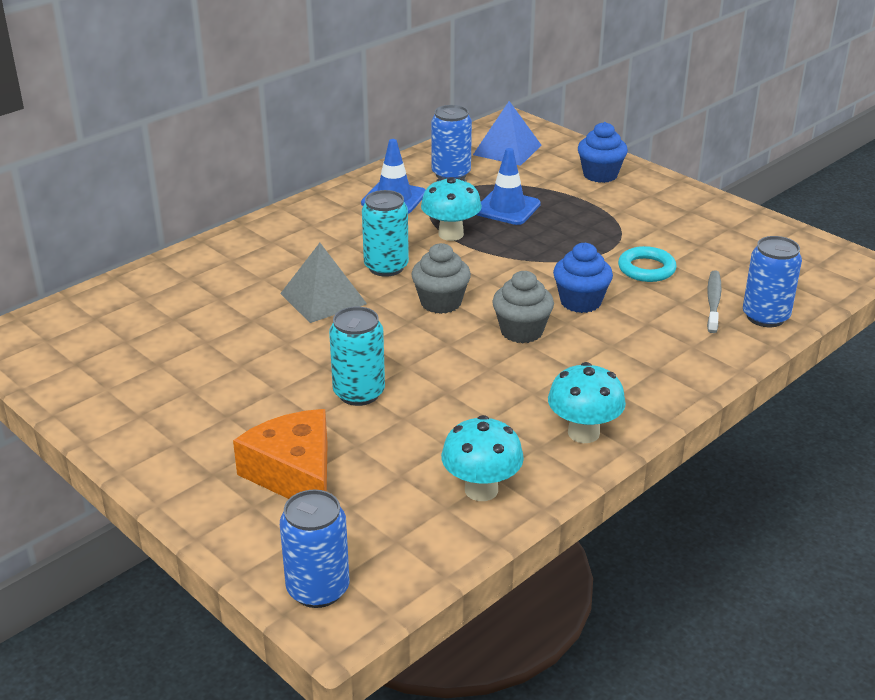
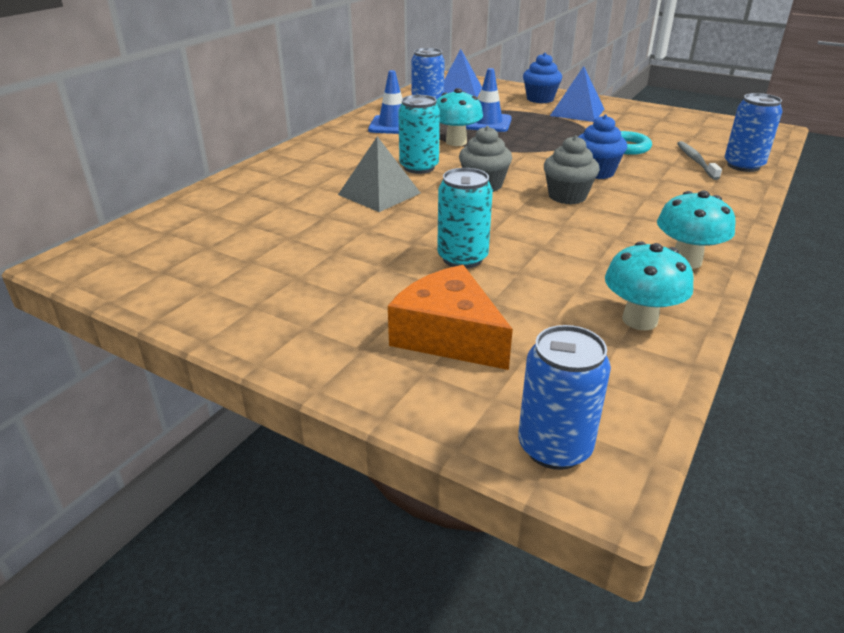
camera: 15 degrees left, 0 degrees up
(631, 203) = (577, 112): none -> blue pyramid

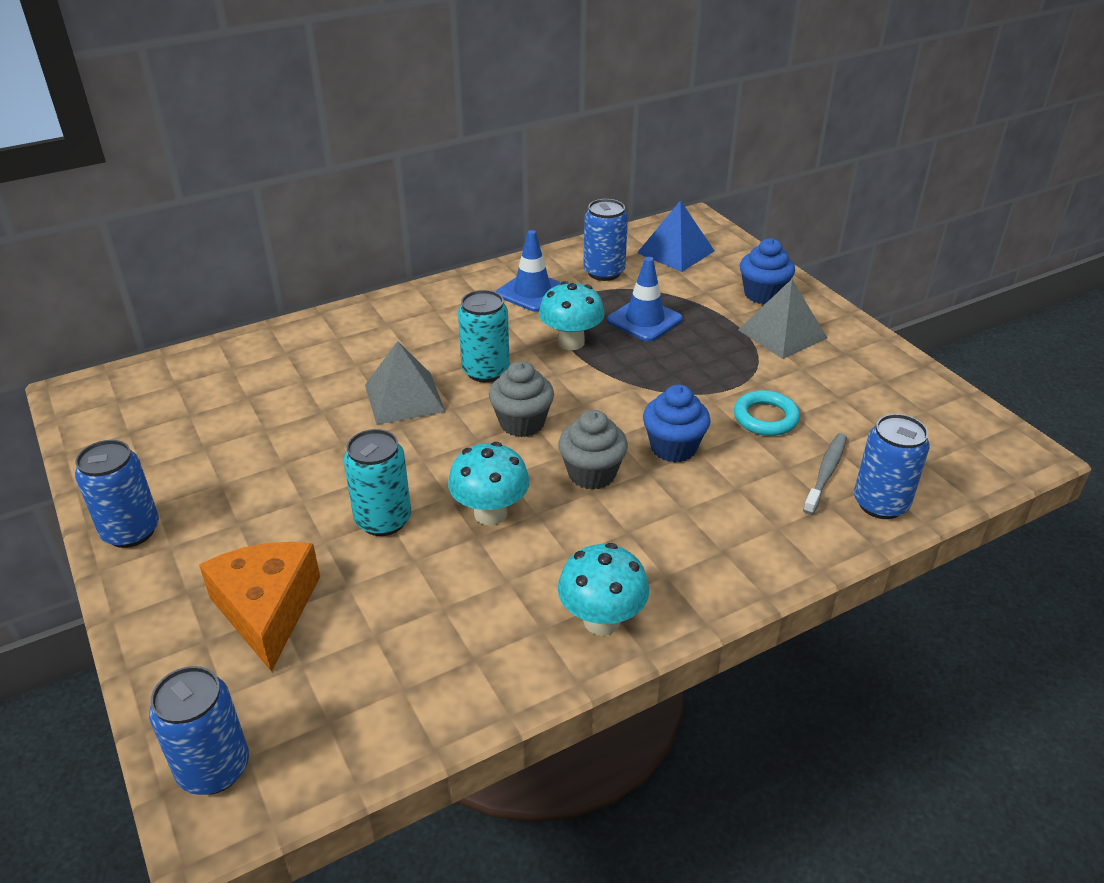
camera: 30 degrees right, 5 degrees up
(254, 330) = (131, 531): none -> blue can
(577, 112) = (782, 333): blue pyramid -> grey pyramid
(639, 320) = (453, 673): turquoise mushroom -> turquoise mushroom (490, 513)

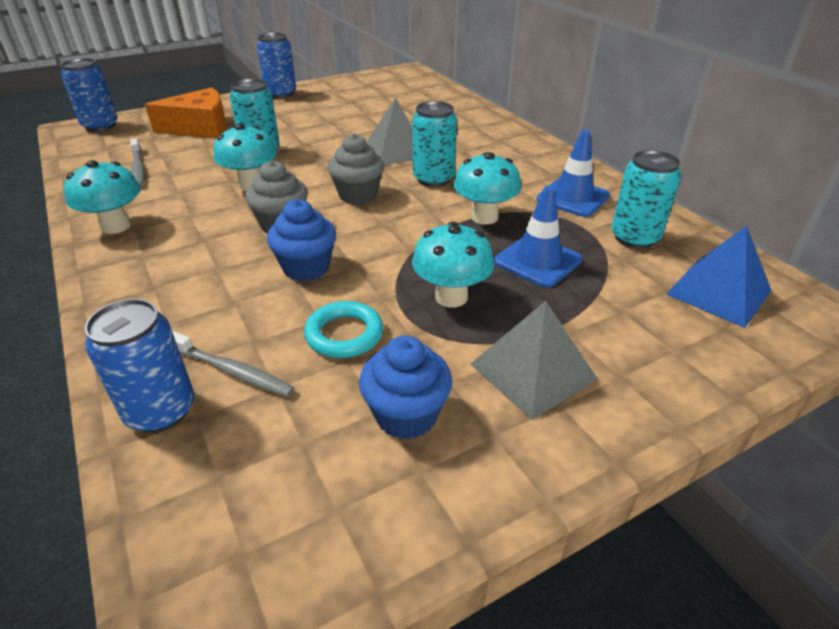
camera: 90 degrees right, 0 degrees up
(425, 648) = (138, 168): none -> grey toothbrush
(604, 272) = (634, 238): blue can -> turquoise can
(704, 364) = (451, 297): none -> turquoise mushroom
(763, 294) = (636, 364): blue cupcake -> blue cupcake (406, 415)

